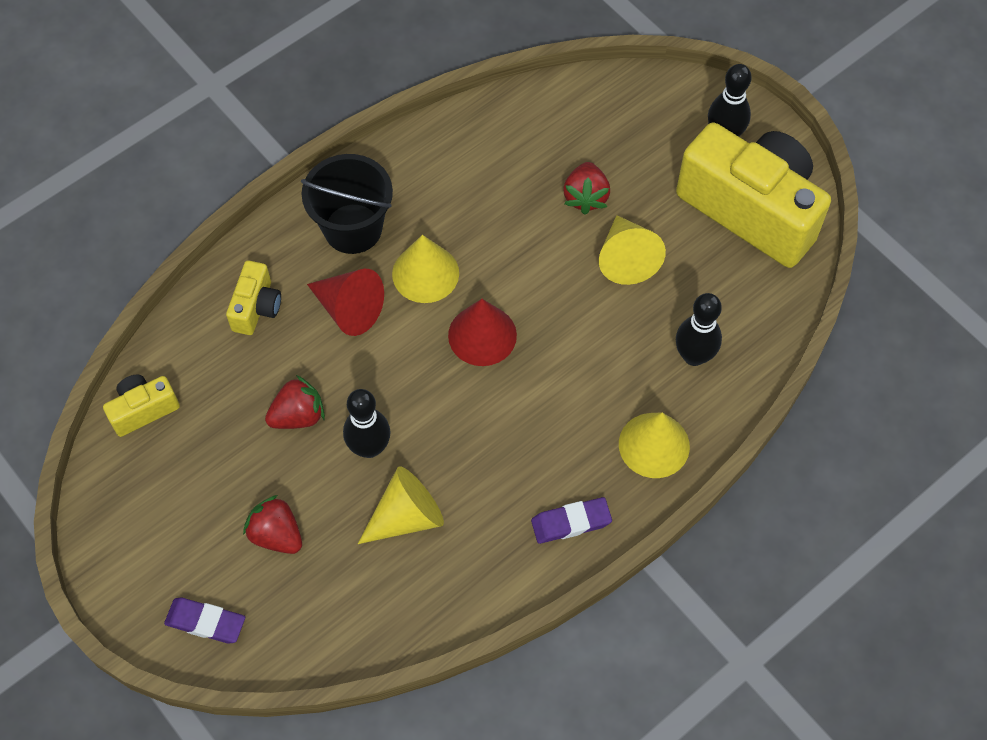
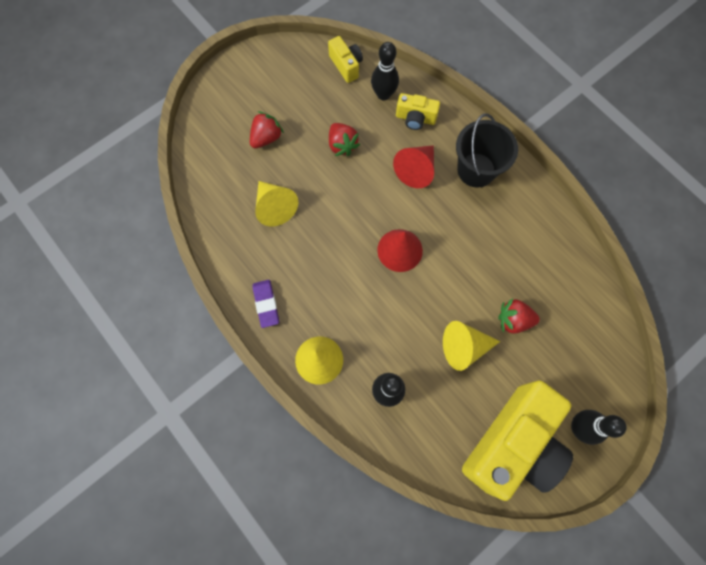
camera: 90 degrees right, 10 degrees up
(206, 622) = (217, 106): purple eraser -> none
(369, 447) = (320, 185): black bowling pin -> black bowling pin (383, 94)
(425, 273) = (445, 214): yellow cone -> none

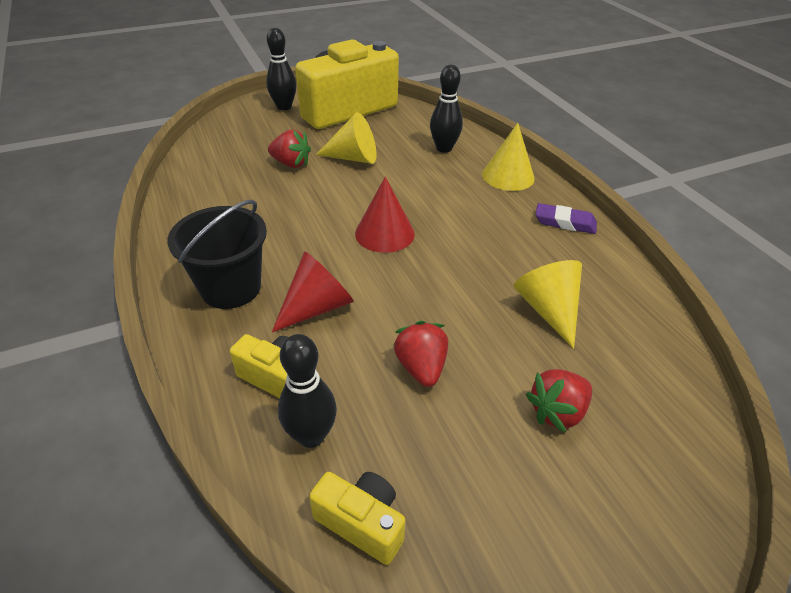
camera: 165 degrees left, 30 degrees down
(266, 304) = (565, 222): purple eraser -> purple eraser turned 75 degrees counterclockwise
(346, 65) = (362, 523): yellow camera -> yellow camera turned 135 degrees clockwise

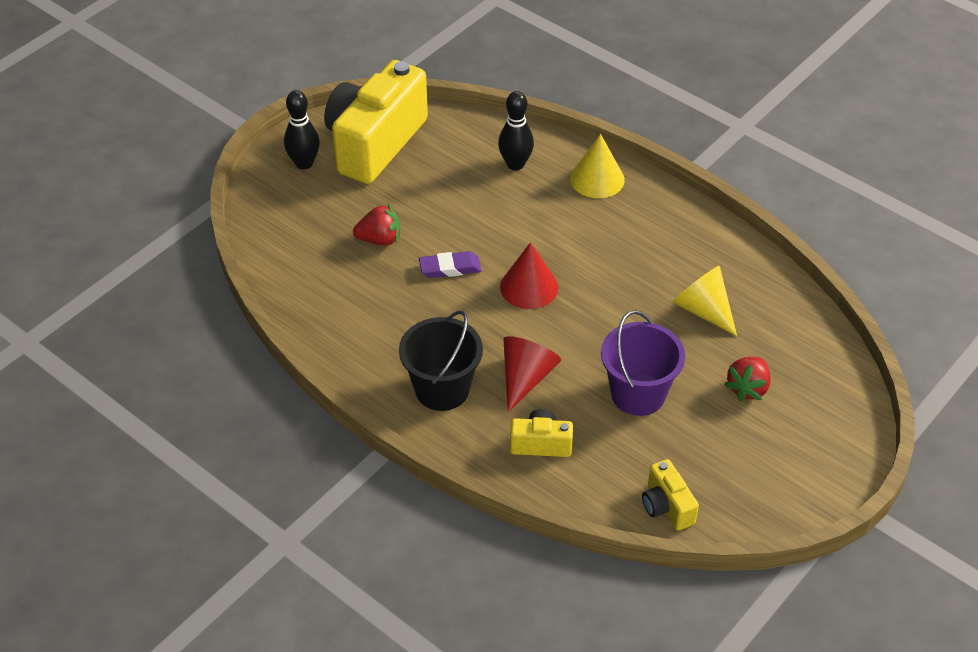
camera: 25 degrees left, 5 degrees up
(311, 436) = (596, 471): black bowling pin -> none
(353, 158) = (435, 209): yellow cone -> none
(362, 523) = (666, 506): yellow camera -> yellow camera turned 120 degrees counterclockwise
(421, 367) = (638, 394): red strawberry -> purple bucket
(565, 222) = (674, 216): purple eraser -> purple eraser (450, 268)

